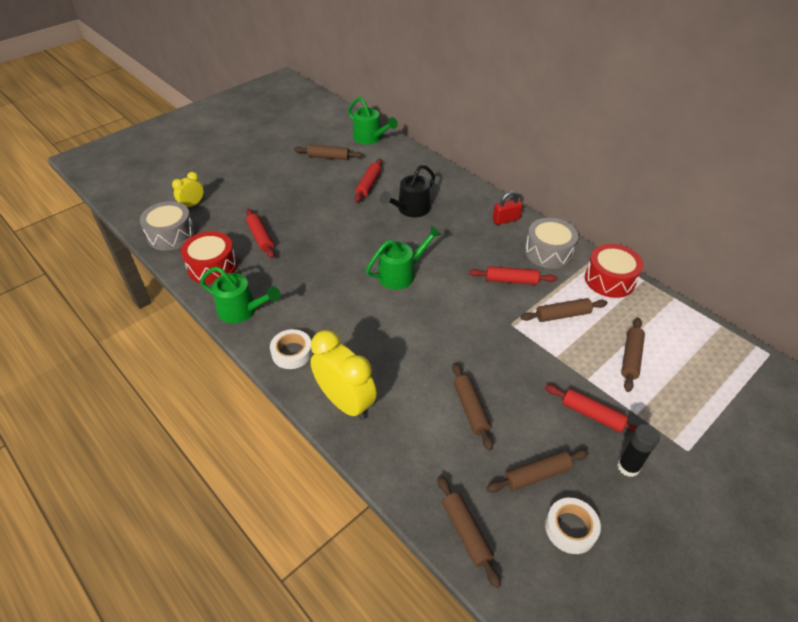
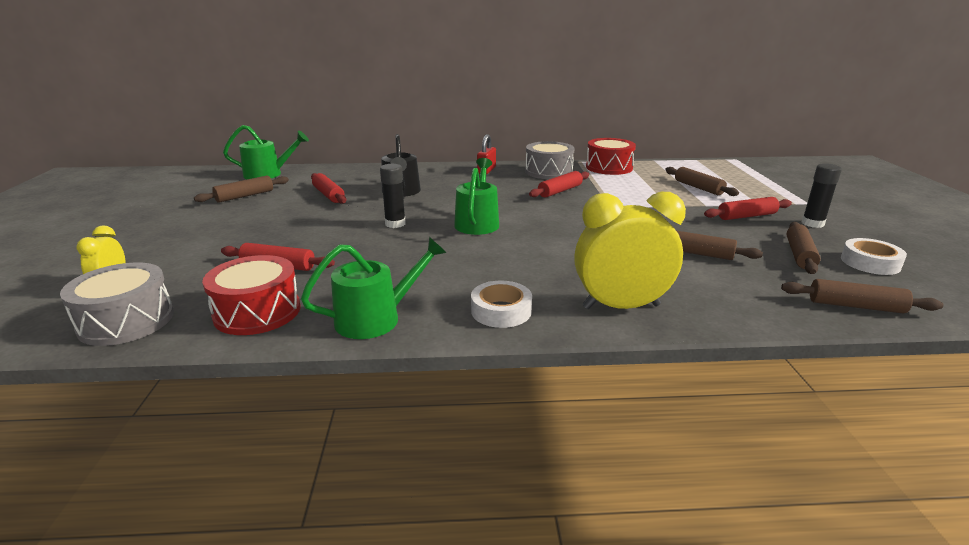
camera: 50 degrees left, 20 degrees down
(358, 241) = (395, 224): none -> black glue stick
(562, 315) = (625, 190): brown rolling pin -> none

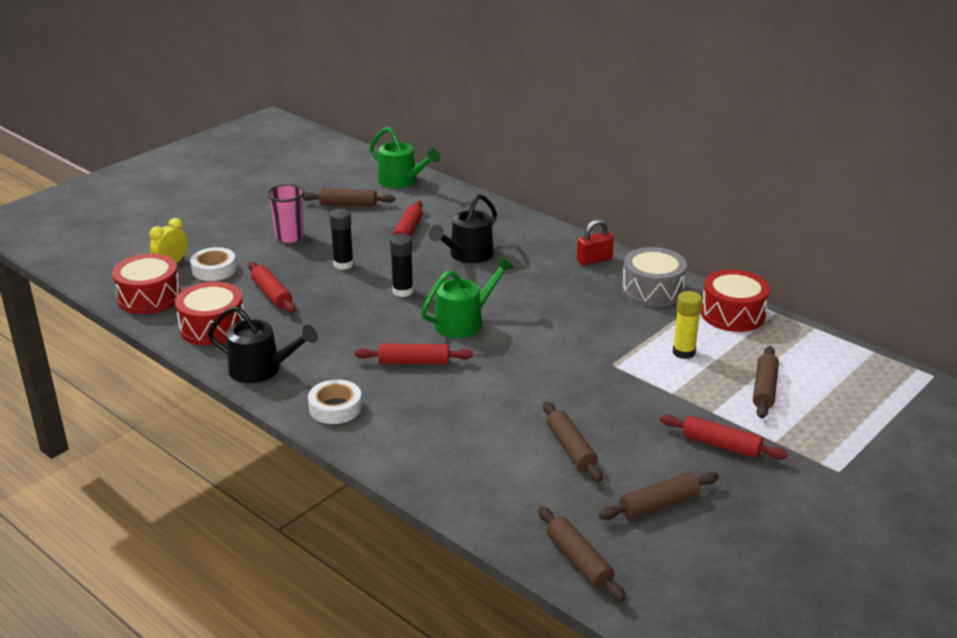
camera: 45 degrees right, 5 degrees up
(126, 321) = (149, 297): grey drum -> red drum
(224, 227) = (290, 237): none -> pink cup
(376, 318) = (261, 369): green watering can -> black watering can
(560, 191) = (608, 321): red rolling pin -> red rolling pin (414, 362)
(621, 306) = (412, 452): yellow clock -> none
(628, 189) = (683, 352): none -> yellow glue stick
(812, 223) = (768, 490): black glue stick -> black glue stick (343, 264)
(870, 263) = (703, 549): white tape -> white tape (214, 269)

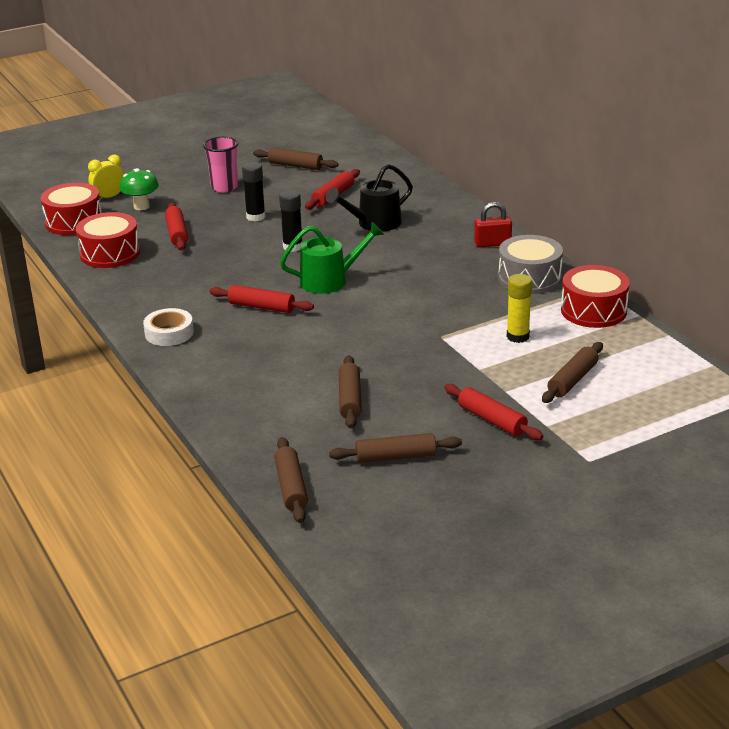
camera: 20 degrees right, 0 degrees up
(214, 269) = (141, 206): white tape -> green mushroom
(261, 369) = (128, 293): black watering can -> none
(401, 181) = (359, 151): green watering can -> none

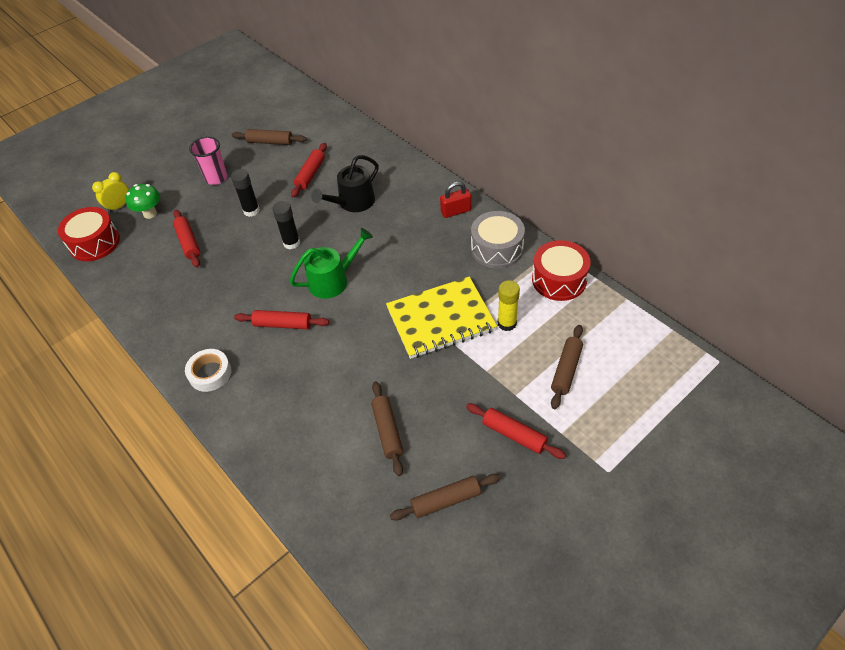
camera: 10 degrees left, 20 degrees up
(110, 253) = (135, 278): red drum -> none
(291, 487) = (365, 561): brown rolling pin -> none
(442, 325) = (441, 319): none -> yellow notebook

